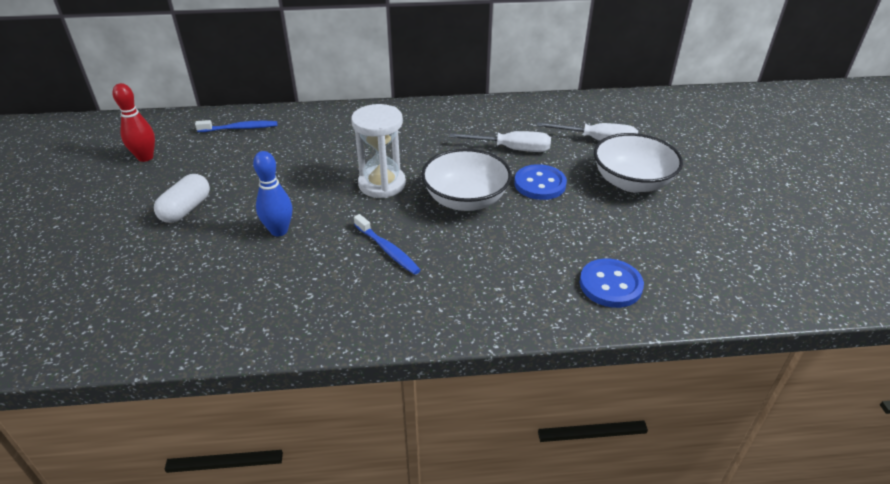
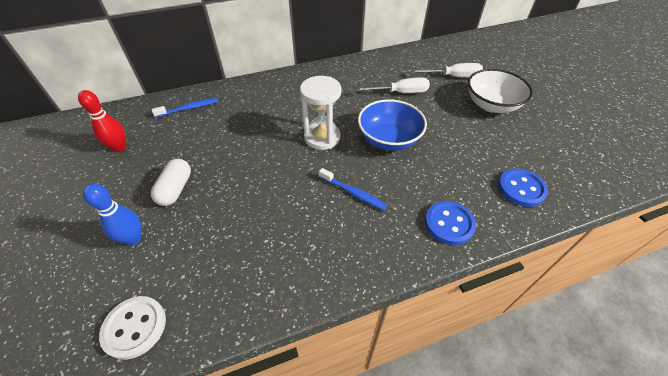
camera: 15 degrees left, 10 degrees up
(86, 330) = (135, 327): none -> white button
(279, 231) = (261, 193): blue bowling pin -> blue bowling pin (133, 239)
(465, 200) = (389, 139): white bowl -> blue bowl
(540, 184) = (433, 117): blue button -> blue button (449, 223)

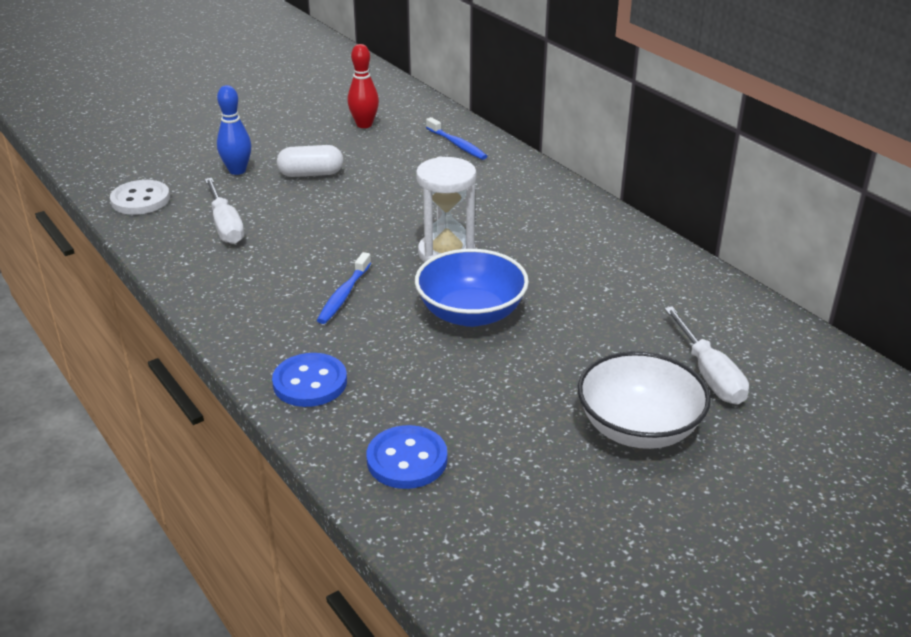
camera: 75 degrees right, 15 degrees down
(400, 93) = (608, 313): white screwdriver -> white screwdriver (225, 225)

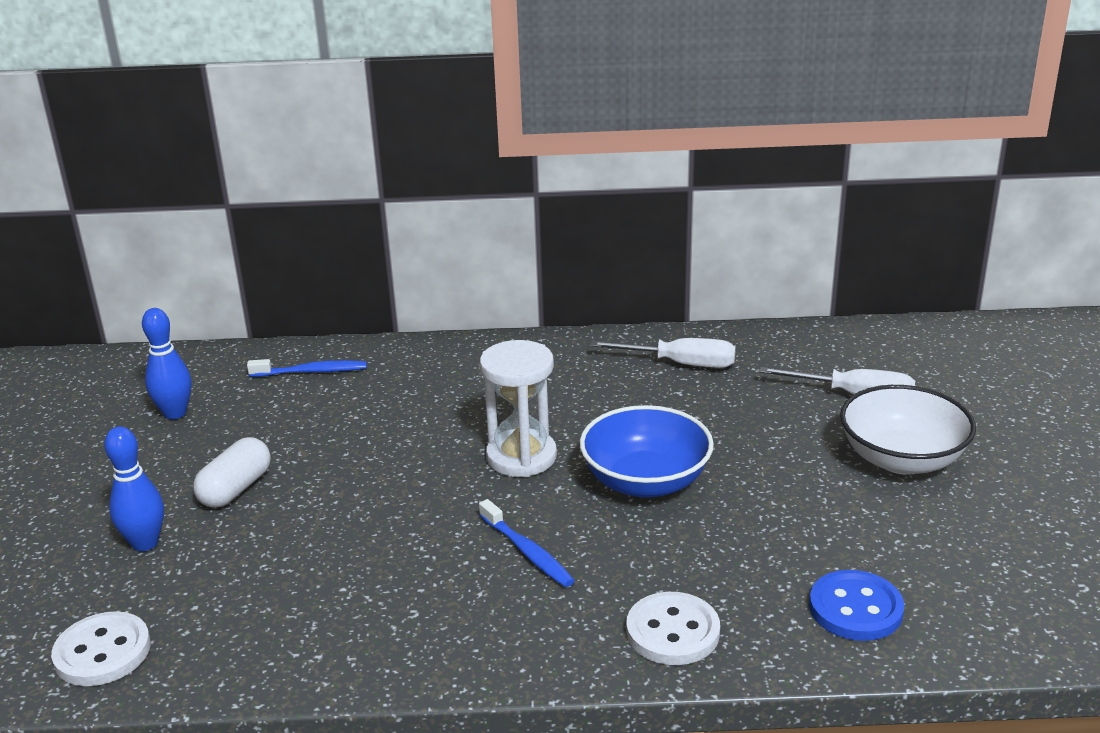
camera: 55 degrees left, 5 degrees down
(225, 225) = (270, 594): white screwdriver -> white screwdriver (680, 364)
(310, 382) = (672, 631): blue button -> white button
(364, 125) = (175, 413): red bowling pin -> blue bowling pin

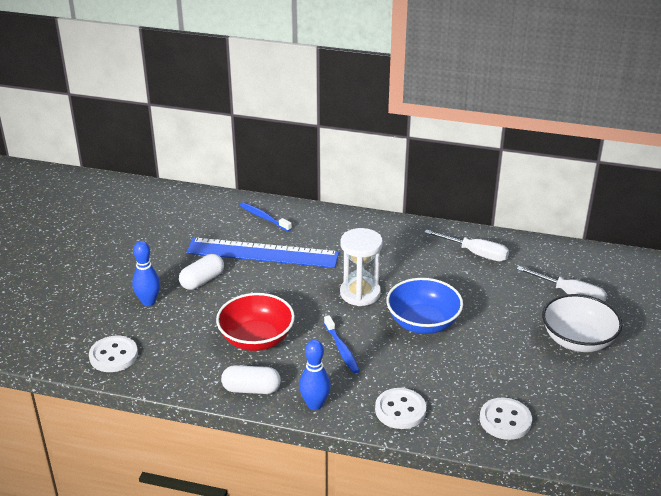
camera: 15 degrees right, 5 degrees up
(175, 413) = (183, 229): blue bowling pin -> blue bowling pin (315, 404)
(312, 372) = (264, 217): blue toothbrush -> blue toothbrush turned 150 degrees counterclockwise
(329, 425) = (262, 253): none -> blue ruler
(368, 566) = (256, 339): none -> red bowl
(390, 655) = (251, 389): none -> white capsule
(855, 608) = (505, 420): blue button -> white button

